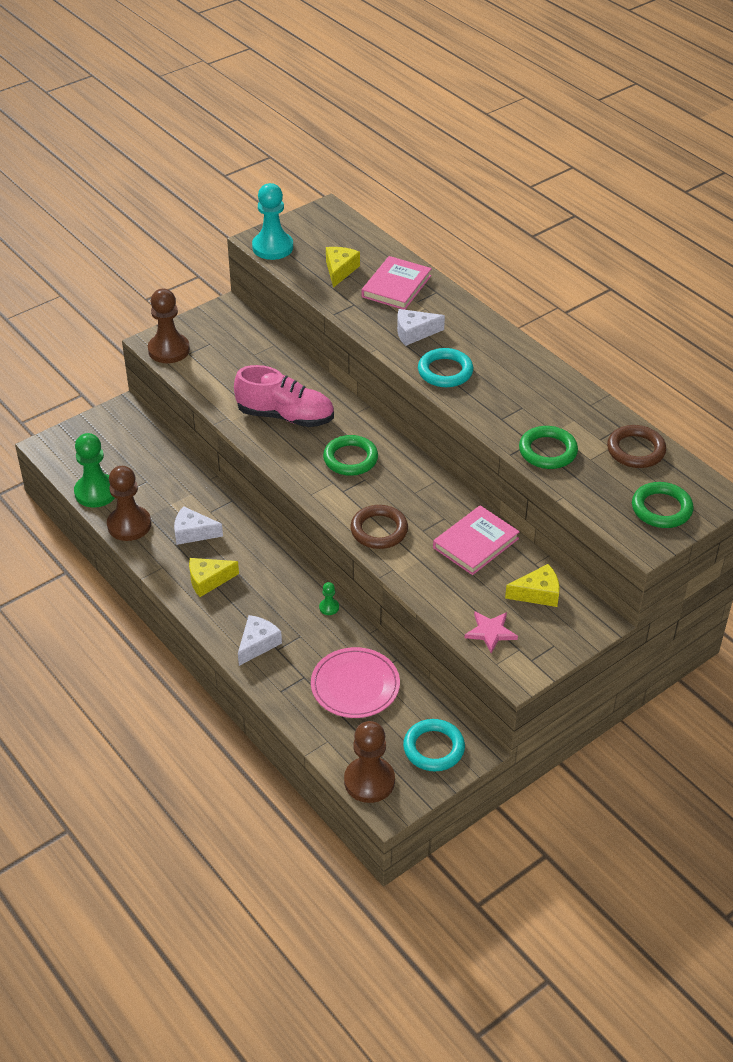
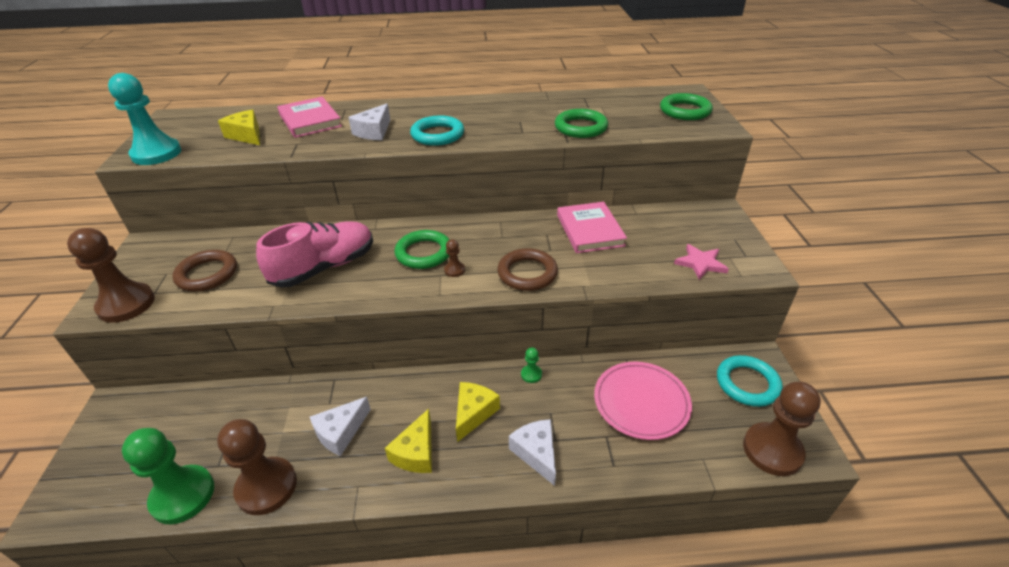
camera: 55 degrees left, 5 degrees down
(345, 487) = (454, 270): none -> brown pawn
(537, 593) = (670, 224): yellow cheese -> yellow cheese (473, 413)
(636, 450) = (614, 100): brown ring -> brown ring (207, 274)

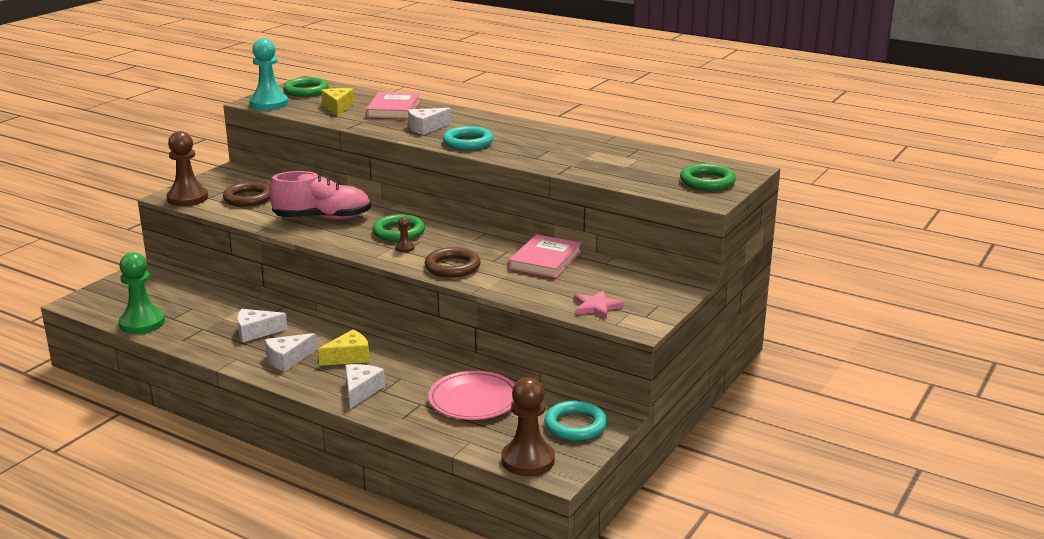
camera: 35 degrees right, 15 degrees down
(266, 487) = (187, 338): brown pawn -> none
(416, 452) = (288, 359): yellow cheese -> white cheese
(531, 374) = (417, 355): green pawn -> none
(580, 127) = (588, 168): green ring -> green ring (306, 91)

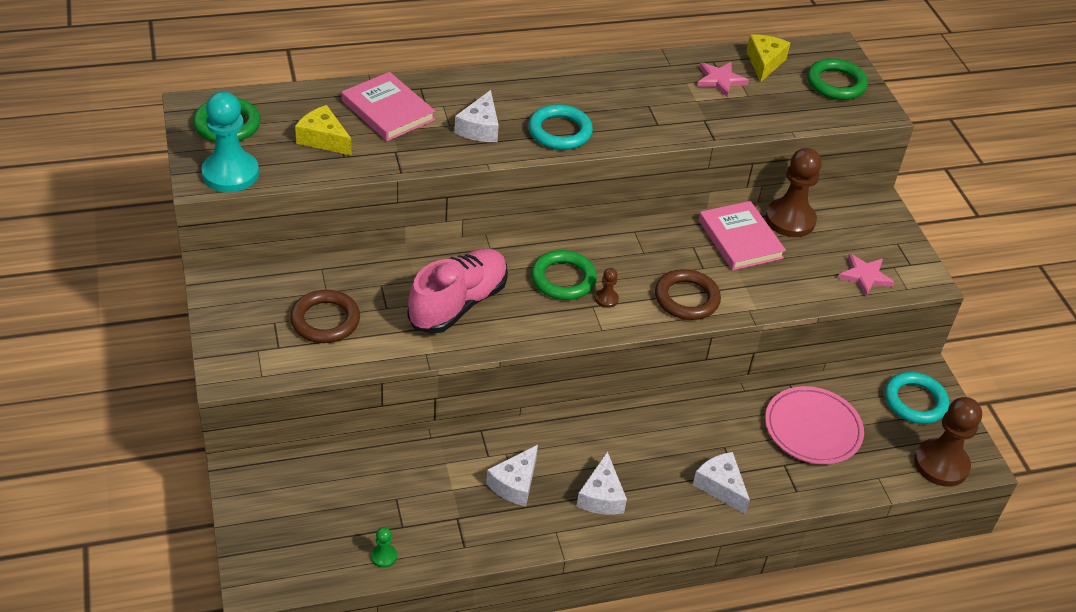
camera: 50 degrees left, 20 degrees up
(142, 323) = (384, 556): green pawn -> green pawn, size x0.43
(187, 198) = (257, 363): brown pawn -> brown pawn (790, 220)
(349, 357) = (646, 453): yellow cheese -> yellow cheese (764, 63)
(622, 156) = (720, 80): none -> pink star

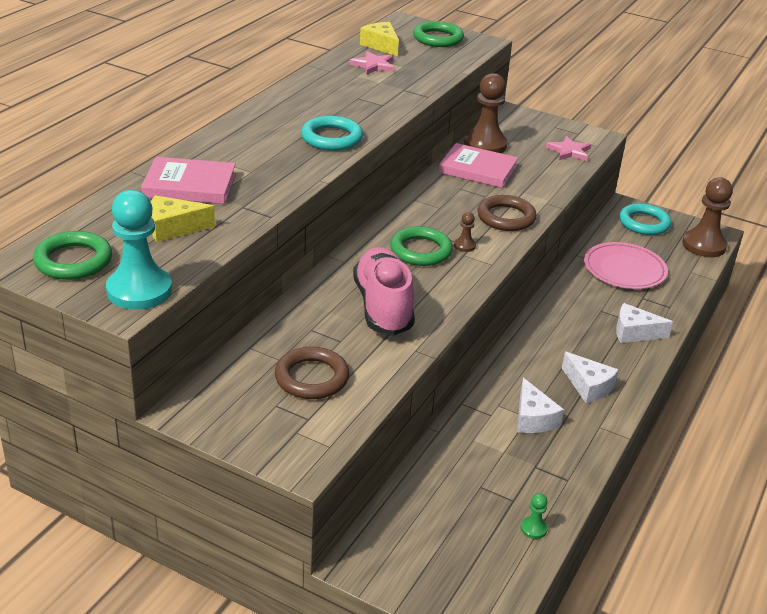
camera: 45 degrees left, 10 degrees down
(480, 128) = (276, 162): white cheese -> none

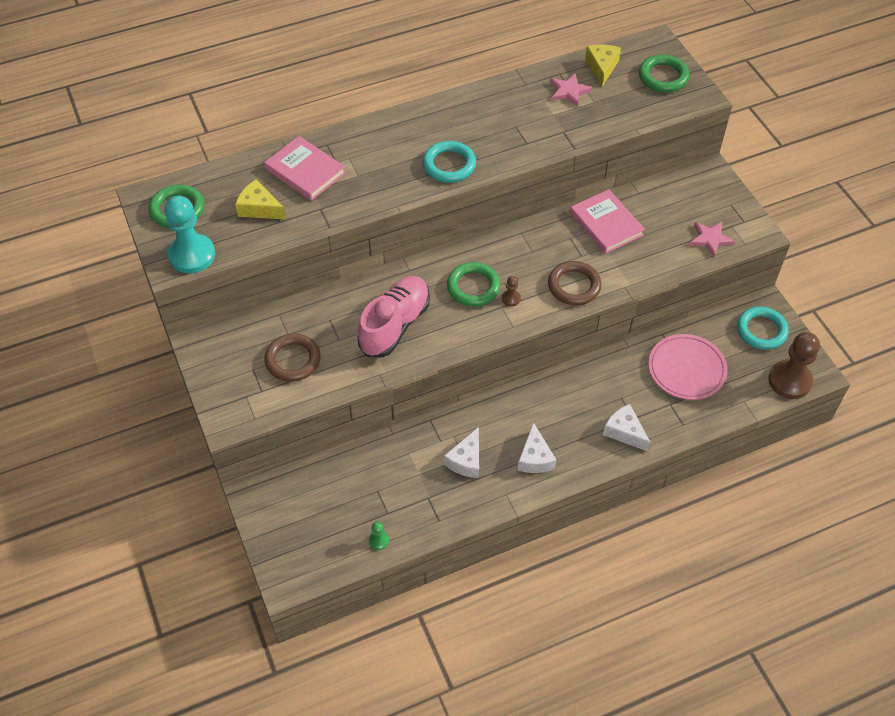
camera: 40 degrees right, 20 degrees up
(485, 145) = (642, 199): brown pawn -> none

